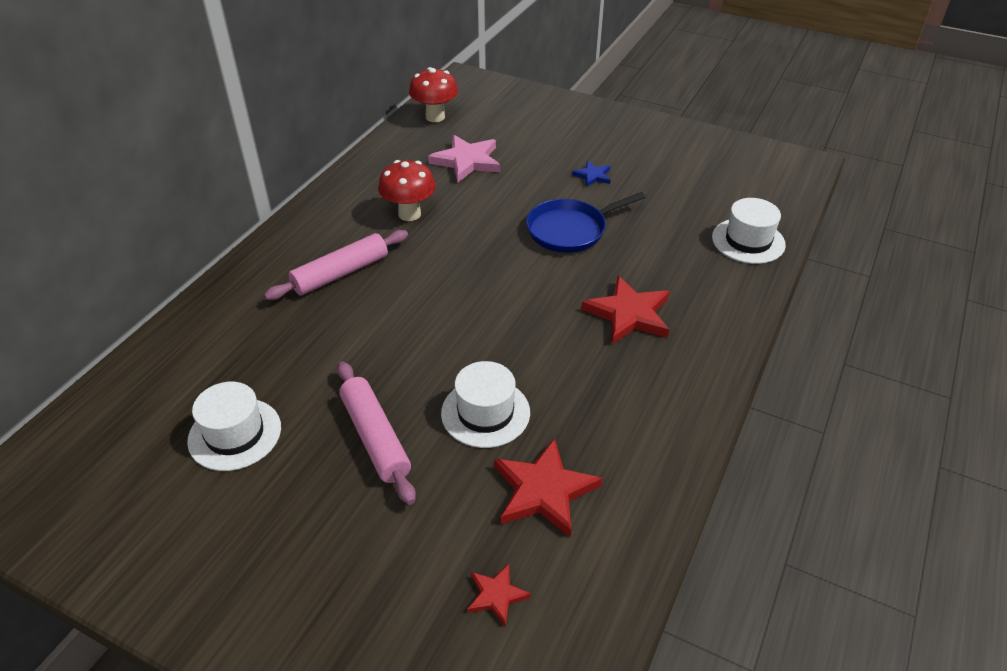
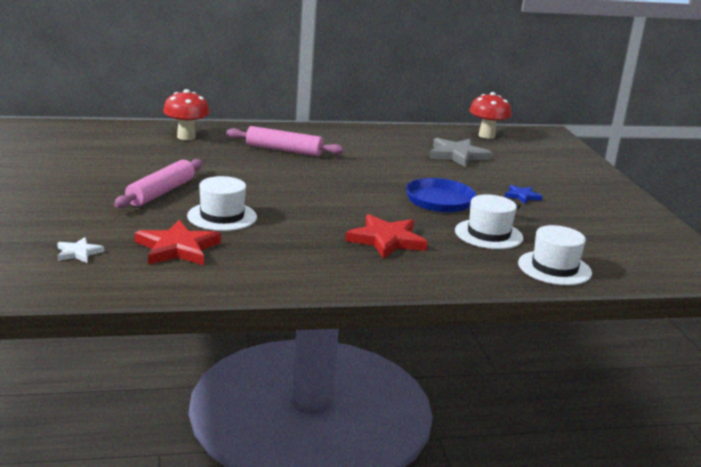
camera: 50 degrees right, 20 degrees down
(235, 434) = (120, 160): white hat -> white hat (488, 234)
(409, 214) = (371, 153): red mushroom -> red mushroom (186, 137)
(467, 161) = (457, 155): pink star -> grey star
(496, 595) = (78, 253): red star -> white star

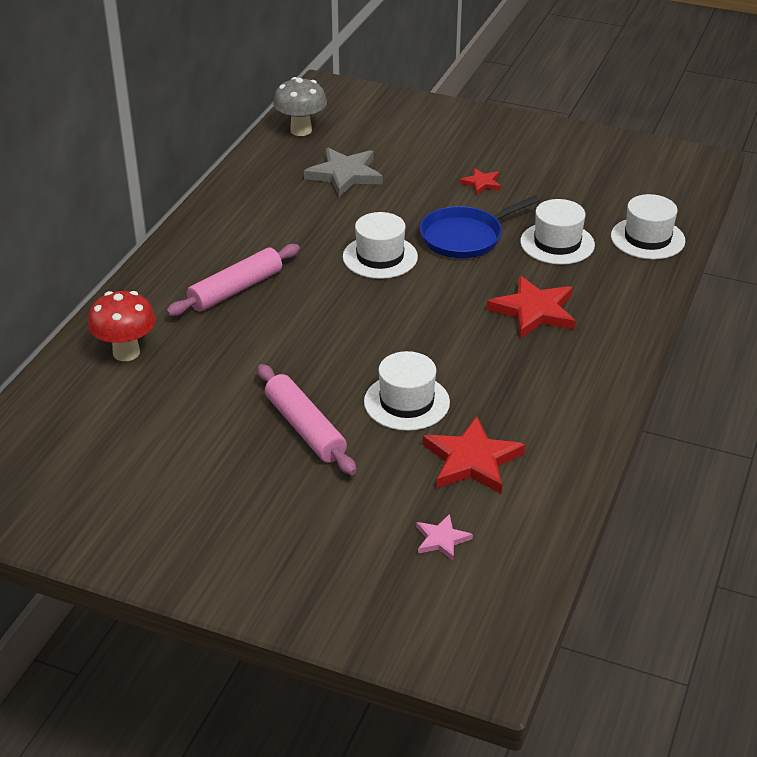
camera: 55 degrees left, 15 degrees up
(78, 253) = (441, 539): white star -> pink star
(378, 181) = (380, 257): none -> white hat
(486, 135) = (301, 130): red mushroom -> grey mushroom
(522, 196) = (481, 183): blue star -> red star

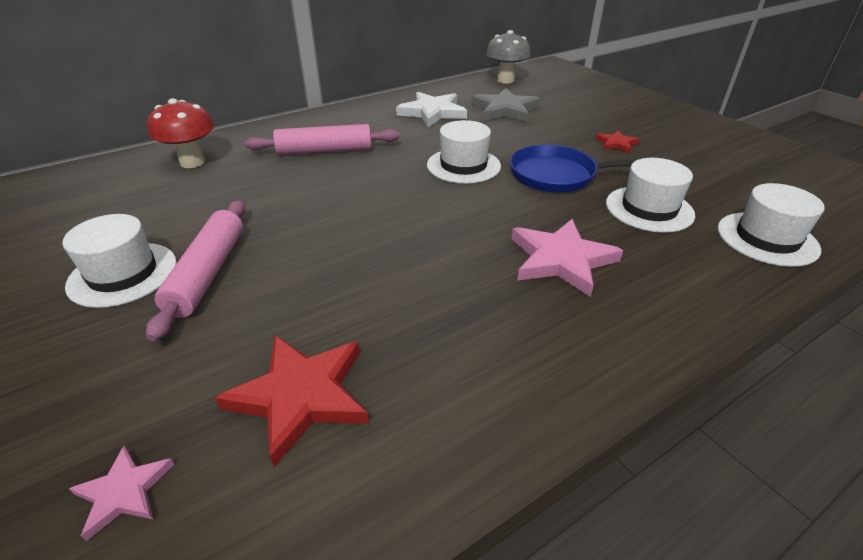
camera: 35 degrees right, 0 degrees up
(279, 204) = (432, 112): none -> white star
(406, 402) = (325, 292): white hat -> white hat (123, 274)
(534, 311) = (561, 260): red star -> pink star

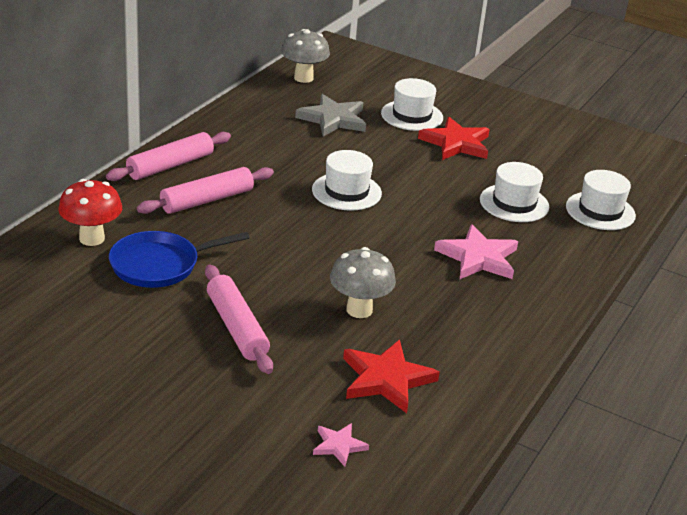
camera: 30 degrees left, 5 degrees down
(123, 274) = (170, 344): white hat -> white hat (412, 115)
(326, 121) = (170, 166): none -> pink rolling pin
(360, 287) = (359, 310): none -> grey mushroom
(432, 112) = (266, 135): white star -> none
(557, 175) = (429, 186): blue pan -> blue pan (159, 265)
(616, 144) = (456, 143): red star -> red star, size x1.88

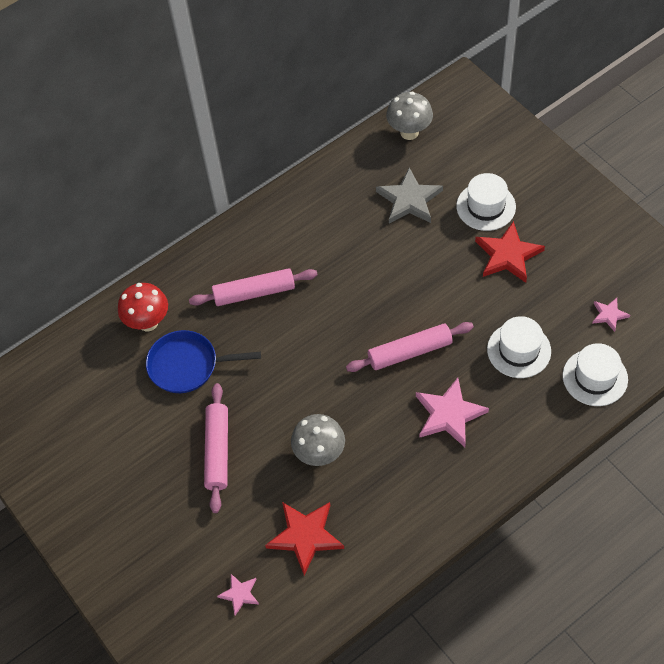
camera: 30 degrees right, 25 degrees up
(170, 166) = (242, 241): pink rolling pin -> pink rolling pin (410, 352)
(346, 191) = (376, 304): white hat -> none
(580, 169) = (609, 315): none -> pink star

